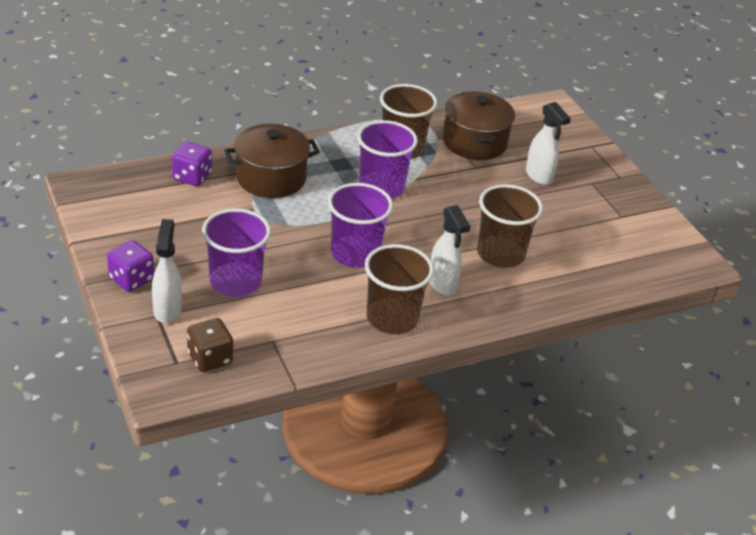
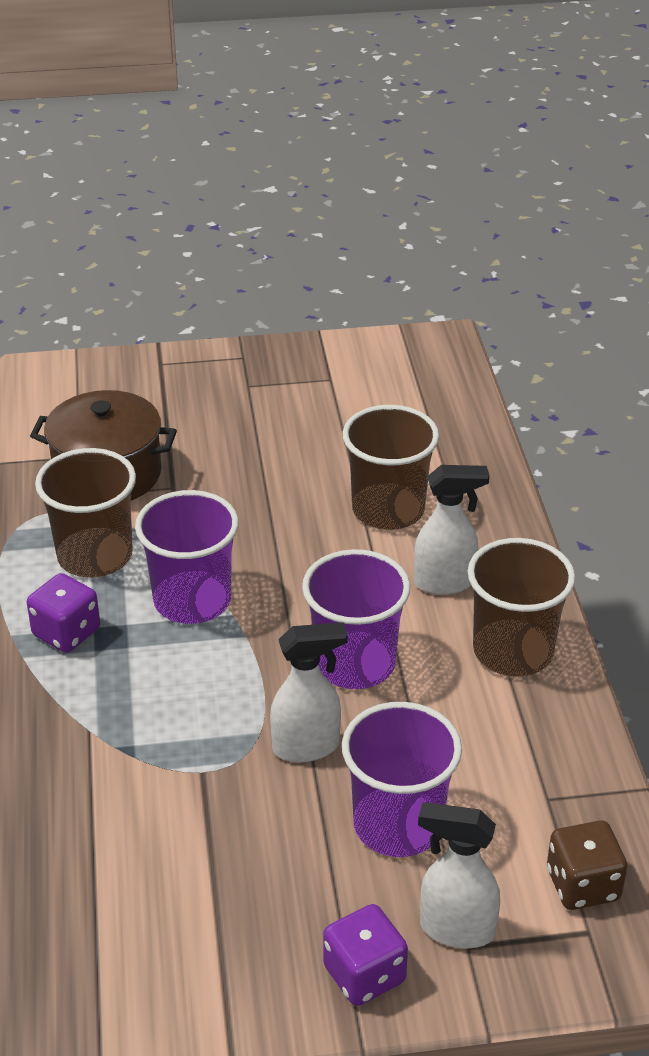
camera: 70 degrees left, 0 degrees up
(192, 177) = (80, 846): purple dice -> purple dice (66, 632)
(271, 178) = (121, 734): brown pot -> none
(539, 176) = (217, 430): white spray bottle -> white spray bottle (307, 747)

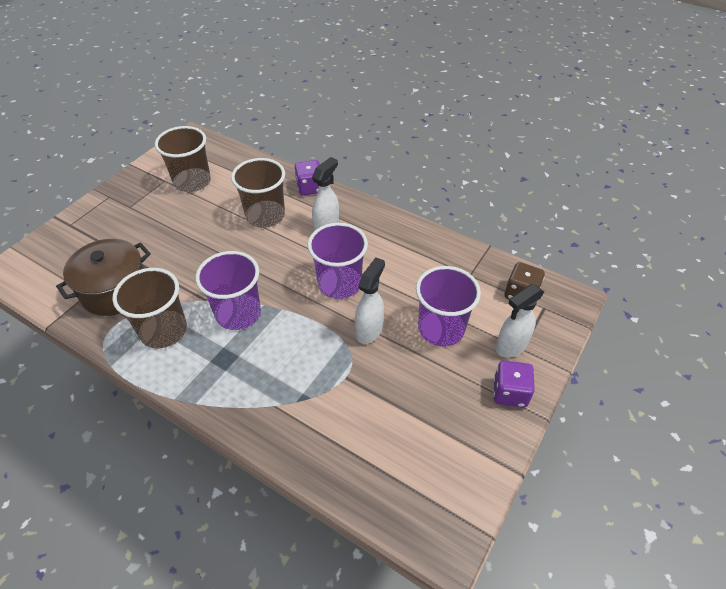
camera: 50 degrees left, 10 degrees up
(66, 632) = (200, 374): purple dice -> purple dice (310, 188)
(513, 651) = (385, 233): brown cup -> brown cup (192, 182)

